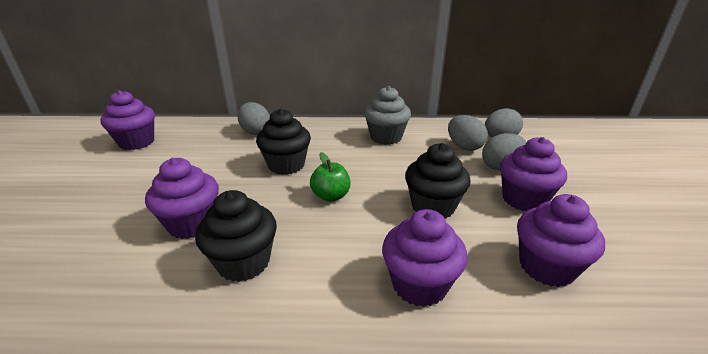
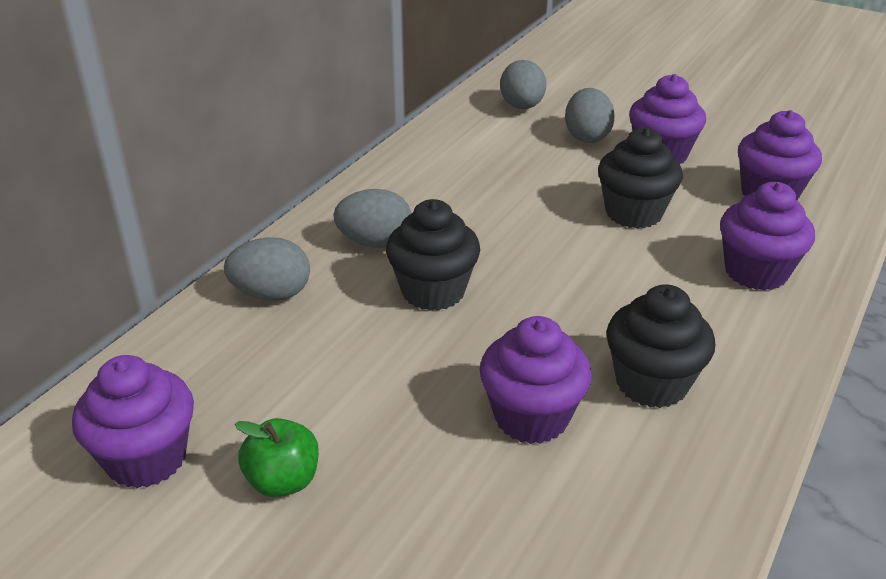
camera: 60 degrees left, 5 degrees up
(331, 196) = (553, 276): green apple -> green apple (283, 481)
(386, 137) = (432, 180): grey cupcake -> none
(464, 147) = (518, 137): grey egg -> grey egg (375, 242)

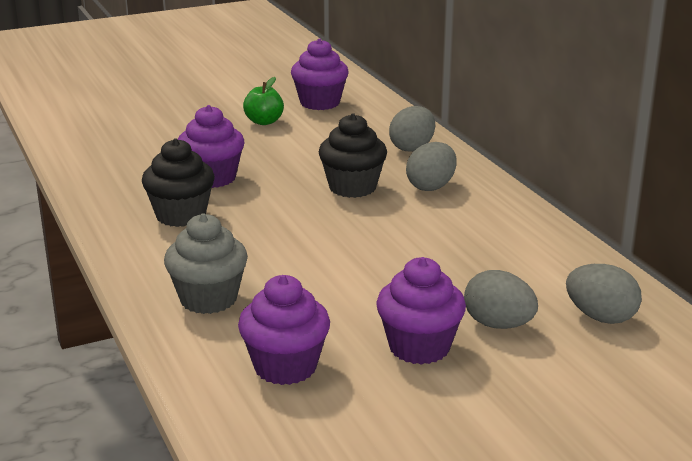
camera: 125 degrees right, 10 degrees down
(633, 213) = (345, 288): black cupcake -> none
(756, 272) = (208, 299): purple cupcake -> grey cupcake

